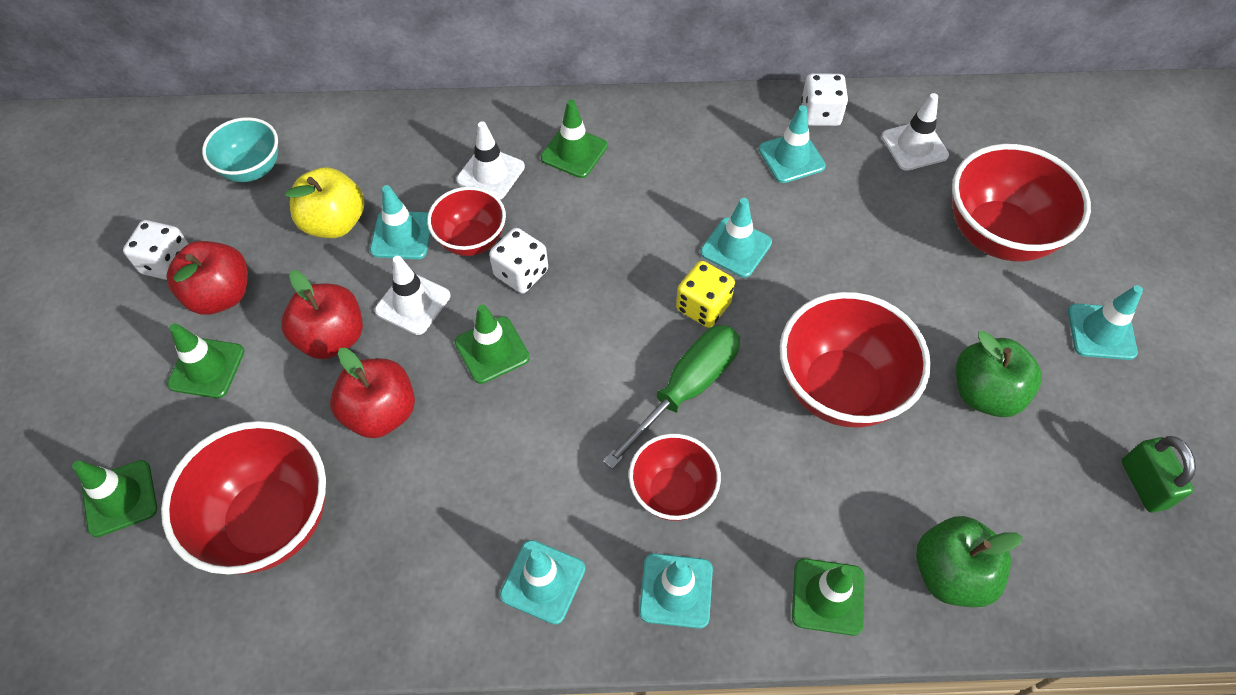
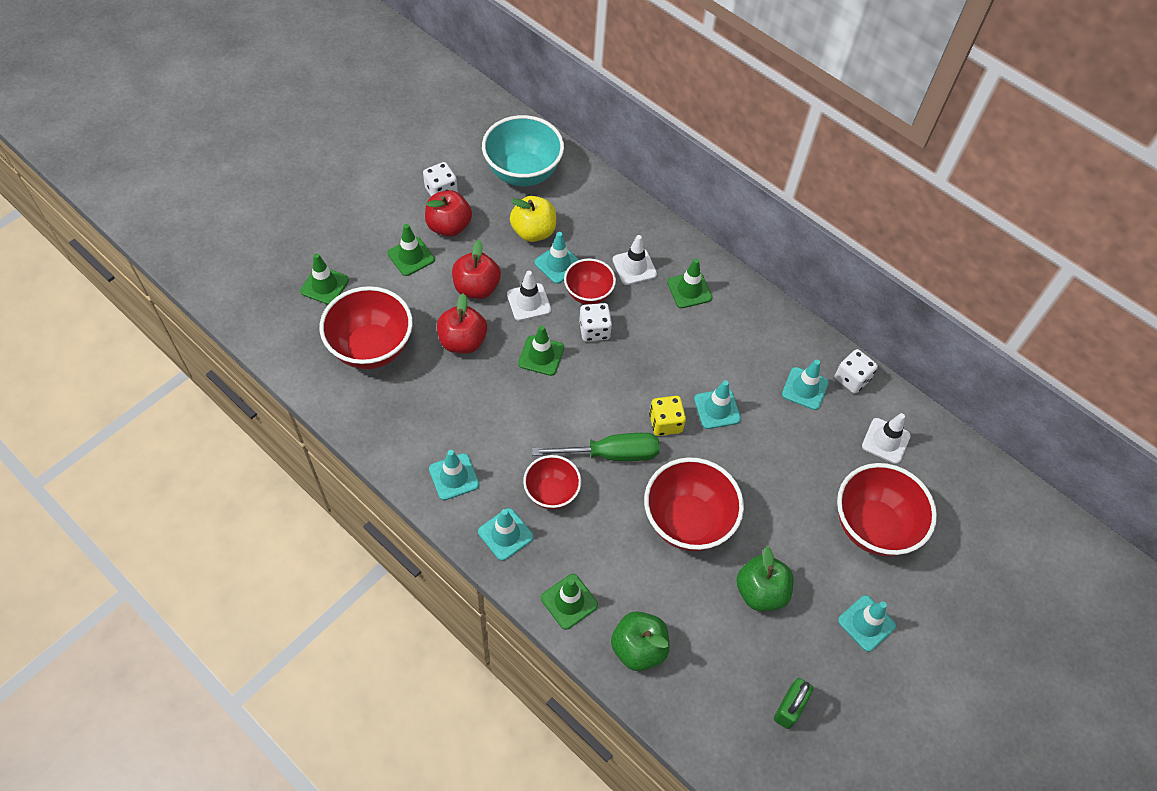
camera: 40 degrees right, 0 degrees up
(252, 169) = (523, 173): turquoise bowl -> turquoise bowl, size x1.68

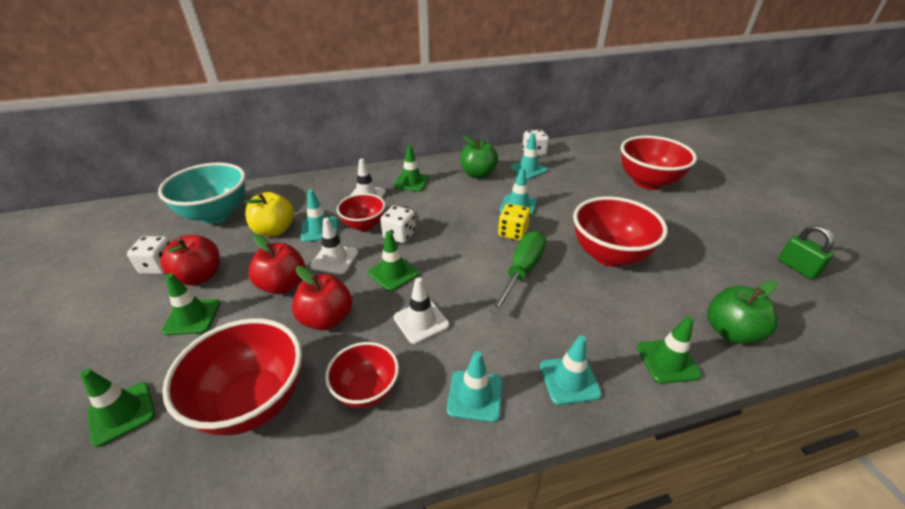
camera: 55 degrees left, 20 degrees down
(551, 492) = (539, 324): red bowl -> red bowl (366, 391)
(760, 592) = (687, 244): green apple -> green apple (478, 174)
(866, 623) = (724, 210): turquoise traffic cone -> none
(885, 441) = (586, 157): white traffic cone -> white traffic cone (421, 321)

